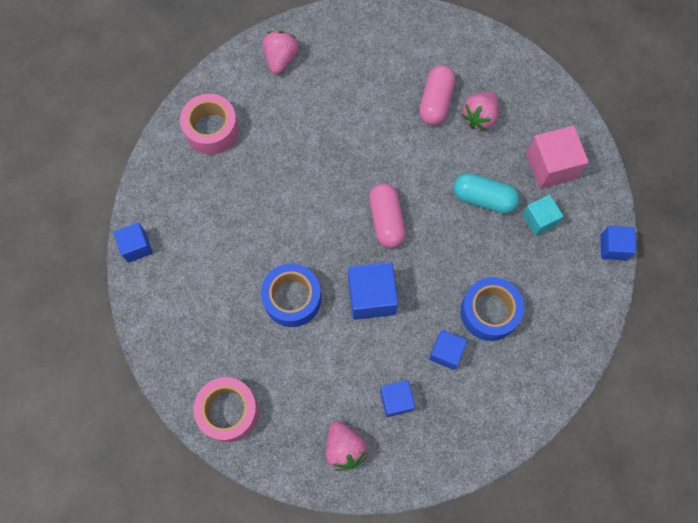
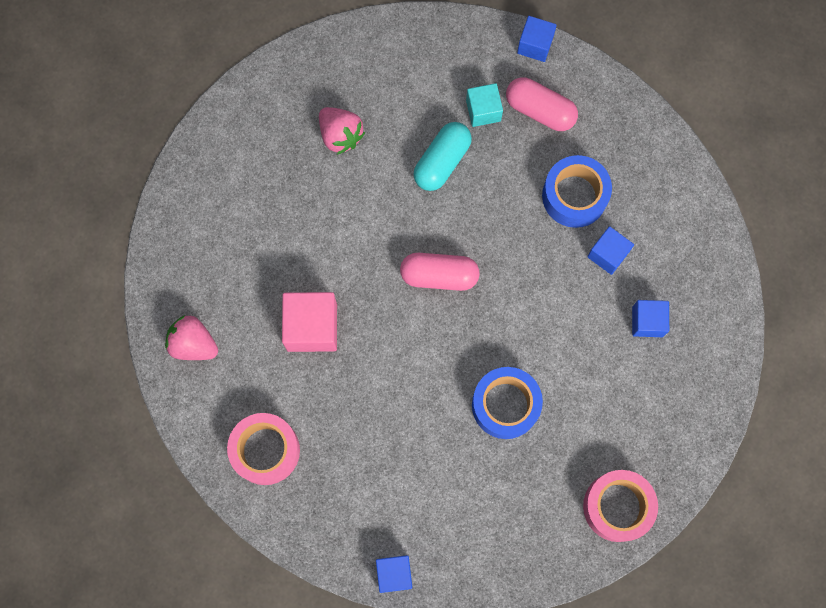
camera: 75 degrees left, 5 degrees up
(344, 448) = (686, 390): pink strawberry -> none
(371, 296) = (525, 316): blue cube -> none
(435, 102) = (306, 178): pink capsule -> pink capsule (540, 110)
(551, 166) = (423, 77): pink cube -> pink cube (312, 327)

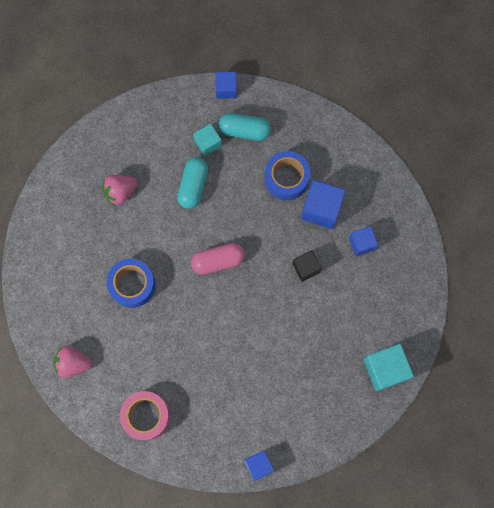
camera: 20 degrees left, 0 degrees up
(312, 327) = (147, 324): pink cube -> none
(340, 135) = (120, 192): pink strawberry -> pink strawberry turned 120 degrees clockwise
(505, 405) = (291, 330): blue tape -> blue tape (132, 285)
(540, 110) = (244, 130): pink capsule -> turquoise capsule
(557, 328) = (306, 268): none -> black cube
(608, 254) = (321, 209): blue cube -> blue cube, size x1.61
(617, 507) = (385, 369): pink tape -> turquoise cube

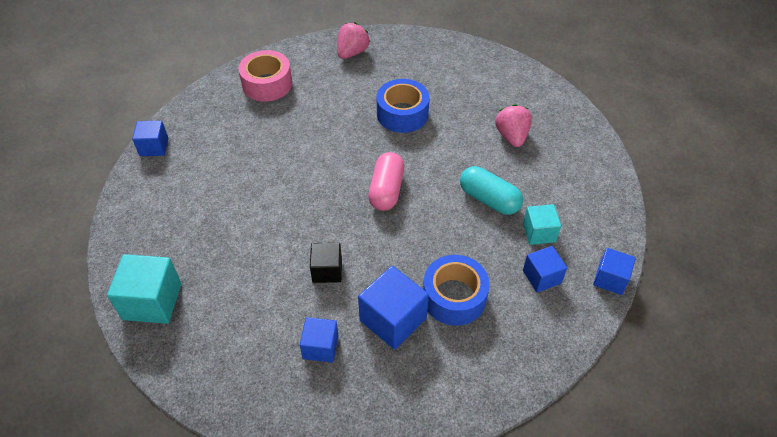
camera: 115 degrees right, 25 degrees down
(244, 130) = (541, 277): turquoise capsule -> blue cube

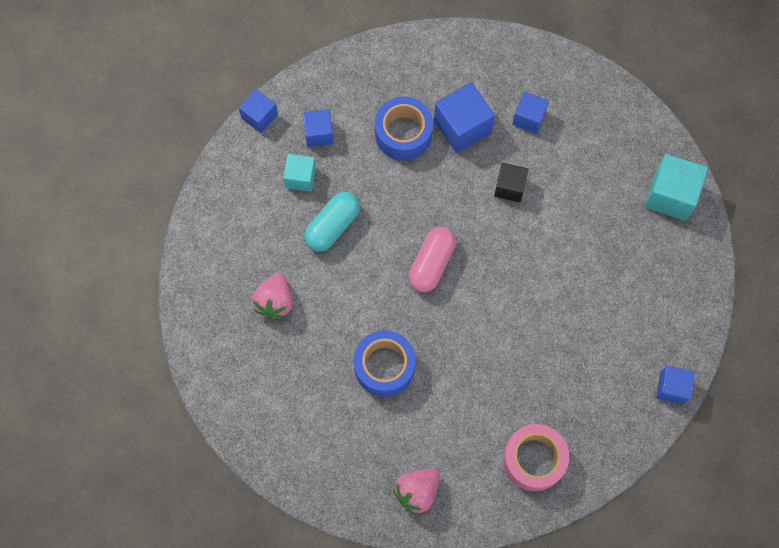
camera: 165 degrees left, 20 degrees up
(489, 199) = (332, 226): turquoise capsule -> turquoise capsule turned 75 degrees clockwise

